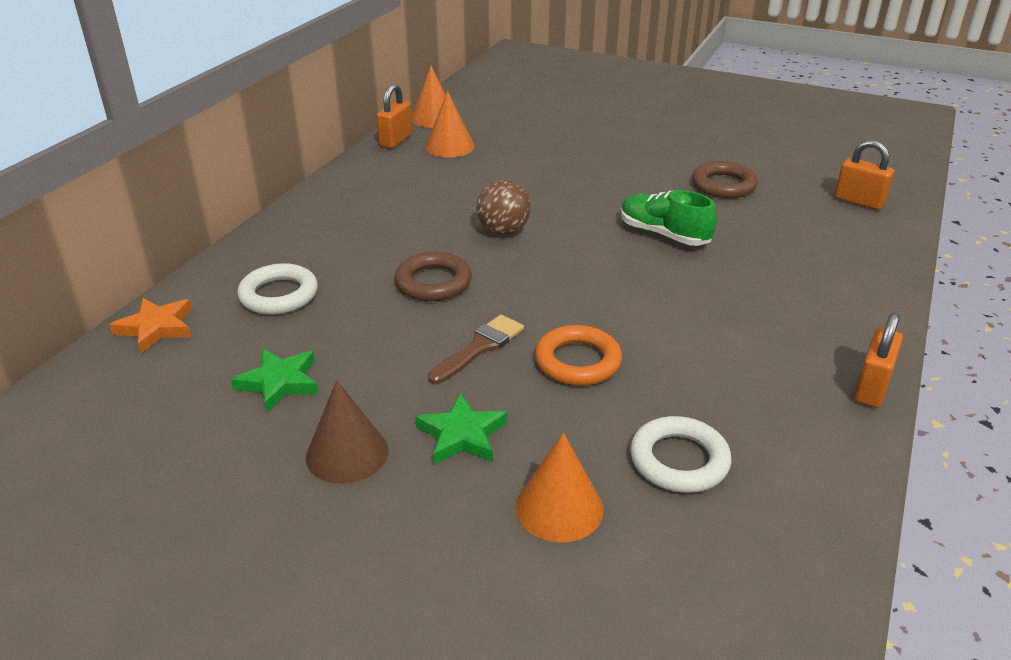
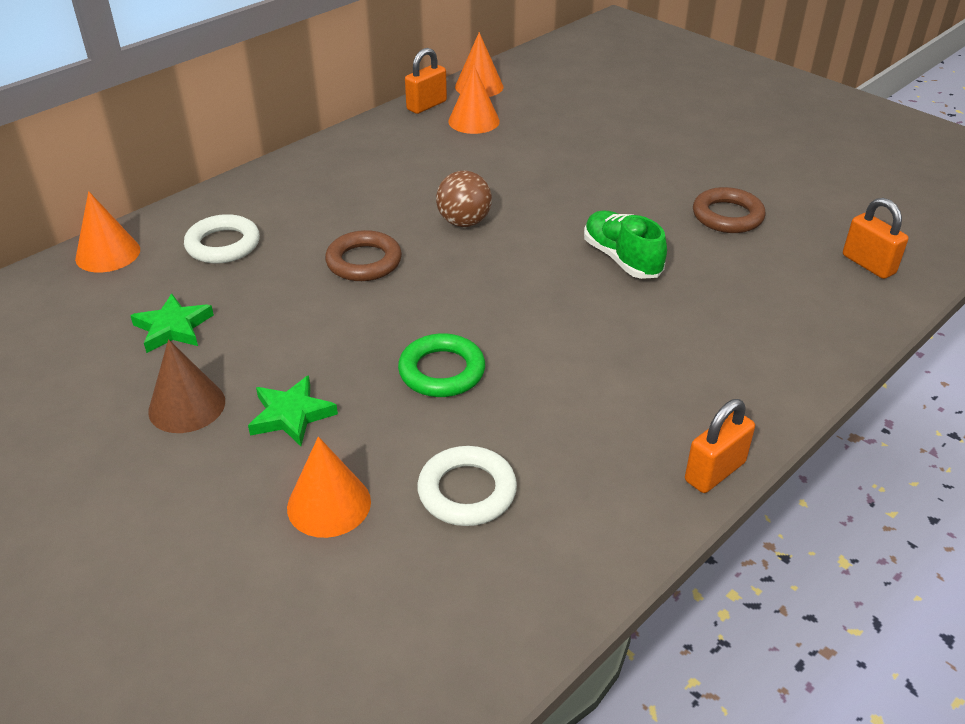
camera: 20 degrees right, 5 degrees up
(157, 328) = (108, 254): orange star -> orange cone
(480, 347) = (362, 336): brown brush -> none
(577, 361) = (442, 371): orange ring -> green ring

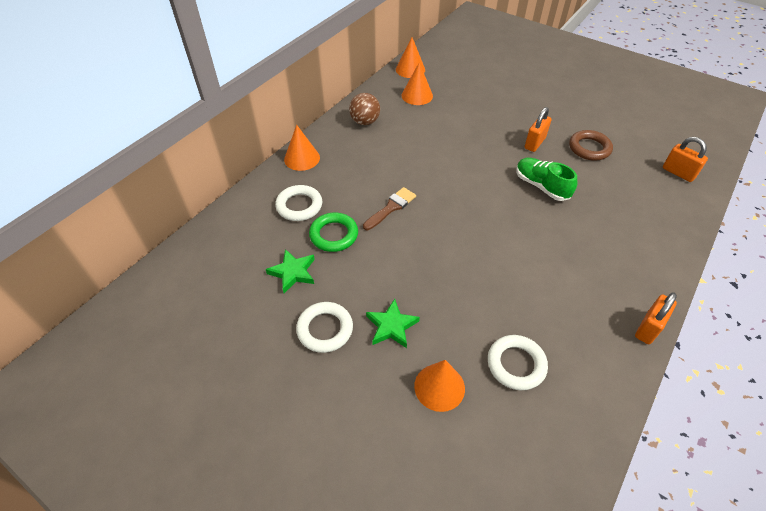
camera: 10 degrees left, 10 degrees up
(108, 254) = (228, 222): orange cone -> orange cone (302, 158)
(187, 406) = (325, 329): brown cone -> white ring
(364, 262) = (391, 207): brown ring -> brown brush
(426, 105) = (384, 87): orange padlock -> orange padlock (534, 143)
(442, 371) = (468, 281): green ring -> green ring (334, 235)
(464, 222) = (440, 171): brown ball -> brown ball (365, 122)

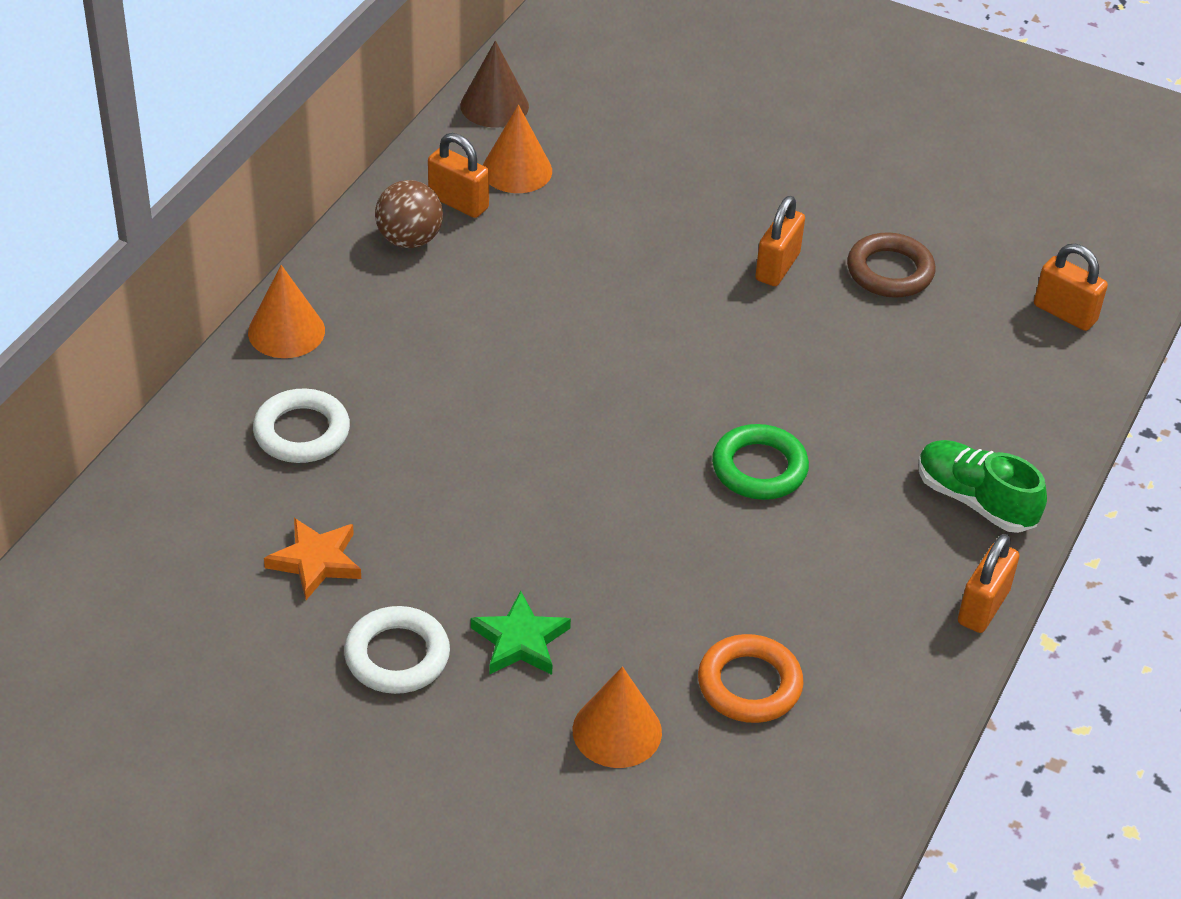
camera: 10 degrees left, 5 degrees down
(293, 272) = (316, 561): green star -> orange star
(334, 235) = (383, 485): green ring -> green ring (759, 468)
(389, 107) = (458, 202): none -> orange padlock
(391, 207) = (491, 423): brown brush -> none
(410, 69) = (494, 106): orange cone -> brown cone
(516, 364) = (749, 684): white ring -> orange ring
(541, 186) = (792, 359): green shoe -> green shoe (975, 500)

